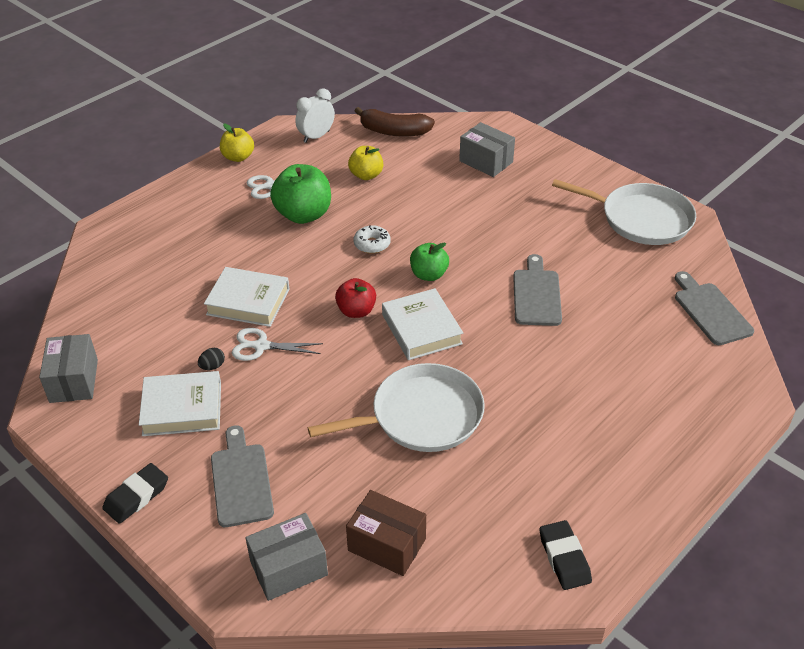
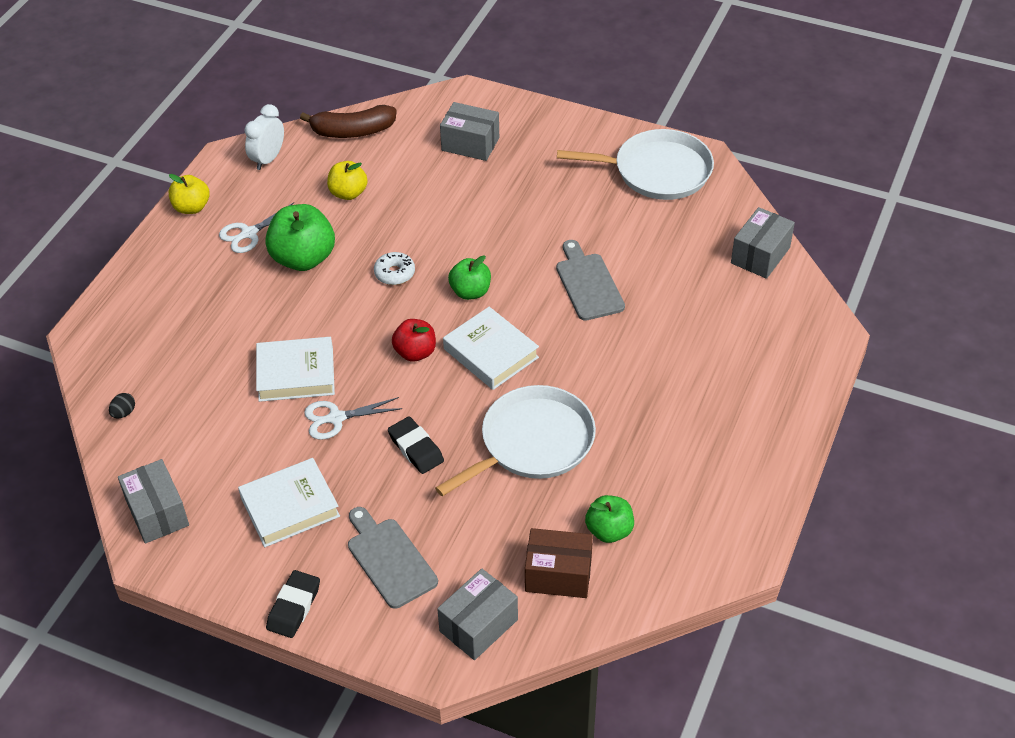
camera: 20 degrees left, 5 degrees up
(212, 366) = (297, 454): black egg -> black egg (124, 413)
(455, 518) = (609, 531): none -> green apple
(564, 558) = (721, 535): black eraser -> black eraser (416, 448)
(710, 311) = (760, 255): grey cutting board -> grey box

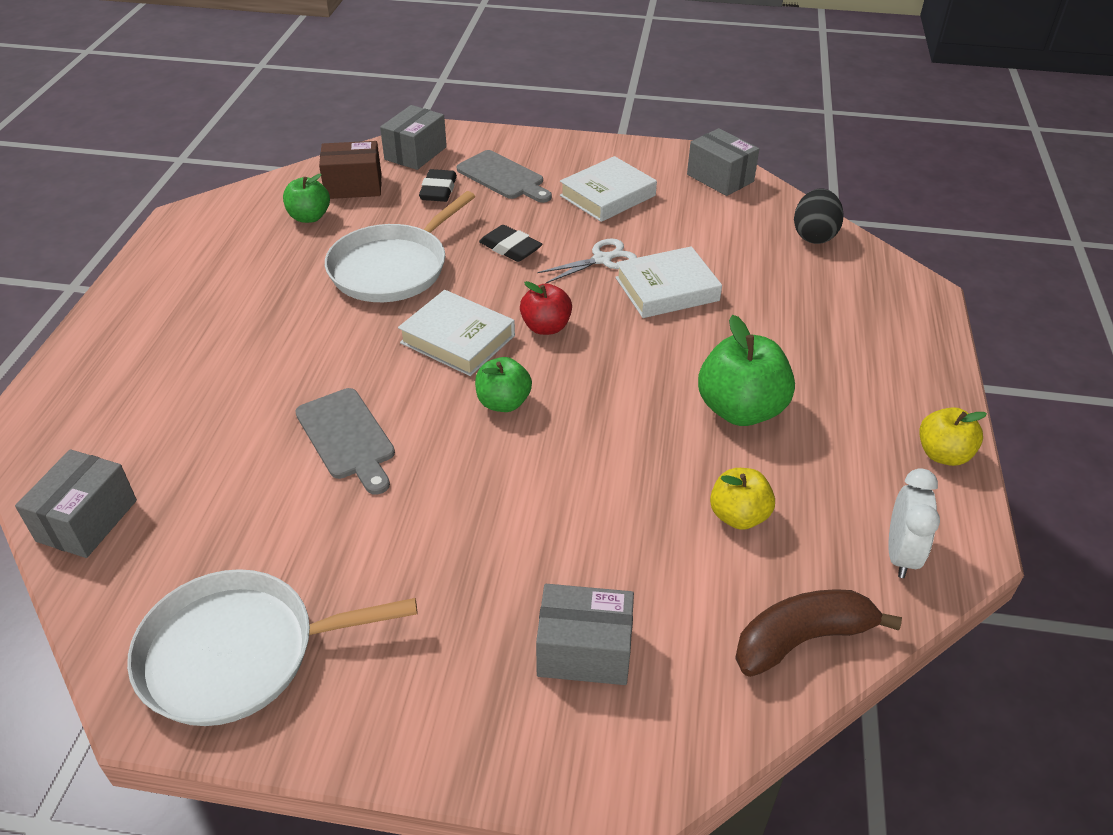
camera: 165 degrees right, 5 degrees down
(124, 413) = (814, 235): black egg -> black egg, size x2.06
(249, 233) = (835, 431): white scissors -> none
(294, 607) = (568, 145): black eraser -> black eraser (438, 190)
(394, 273) = (611, 410): white donut -> none

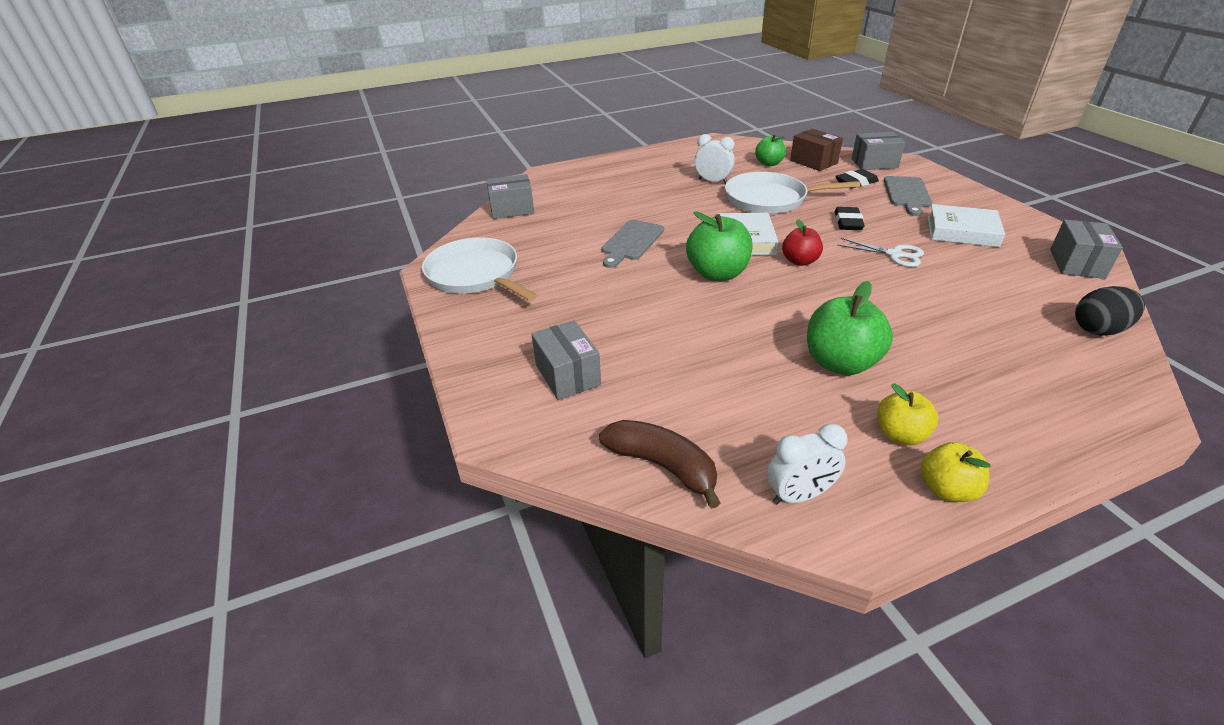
camera: 60 degrees right, 5 degrees down
(289, 284) = (713, 181): none -> white clock
(503, 403) = (717, 274): green apple -> green apple, size x1.64
(667, 289) = (910, 288): white book -> none
(738, 516) = (739, 397): yellow apple -> yellow apple (900, 435)

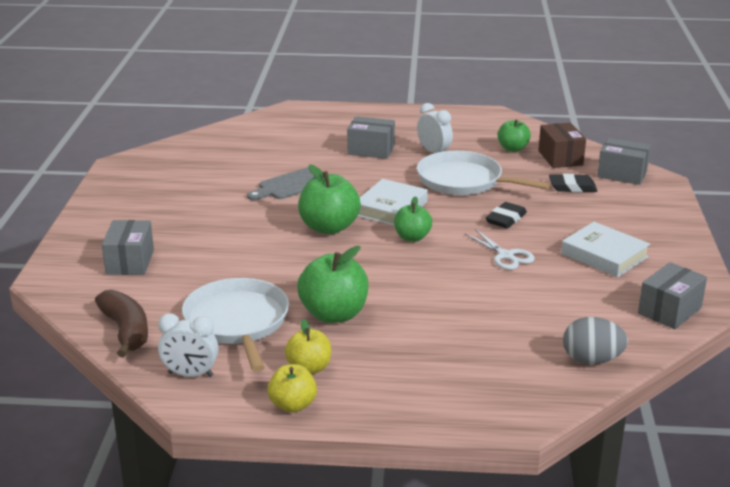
camera: 25 degrees right, 10 degrees down
(475, 275) = (144, 177): white pan -> white pan (237, 322)
(512, 209) = (229, 133): grey box -> grey box (371, 150)
(799, 261) = (412, 237): red apple -> green apple
(907, 194) = (607, 210): grey cutting board -> none
(1098, 329) = (591, 360): black egg -> grey egg

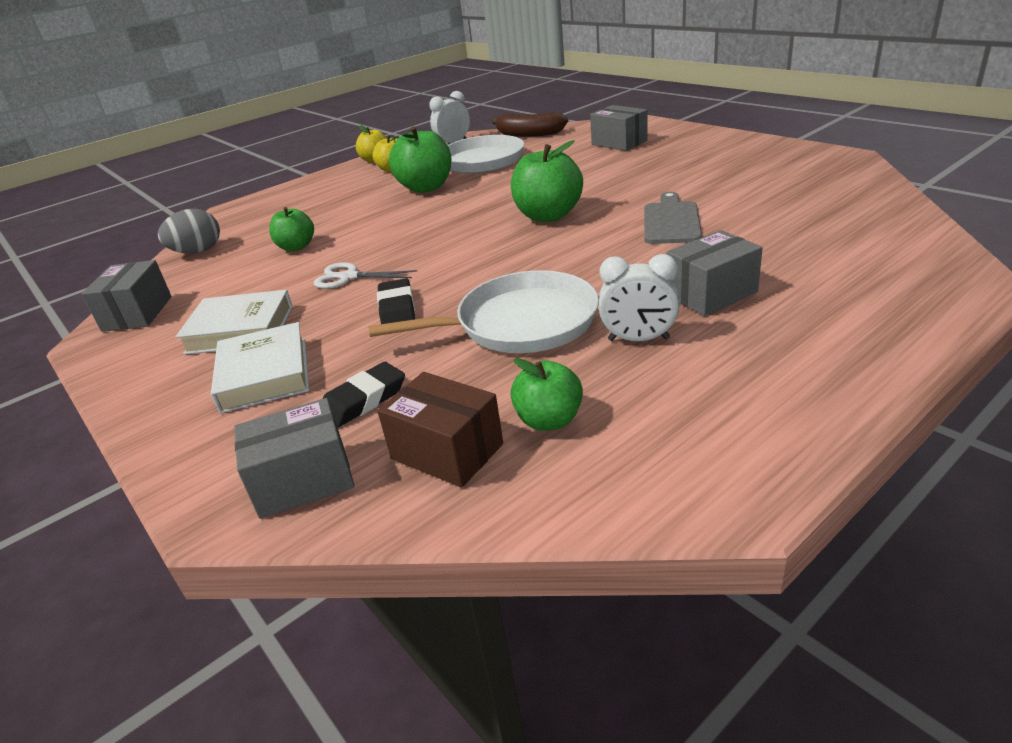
camera: 140 degrees right, 5 degrees up
(390, 208) = (533, 254): white book -> white book (265, 374)
(412, 237) = (462, 246): green apple -> green apple (296, 247)

